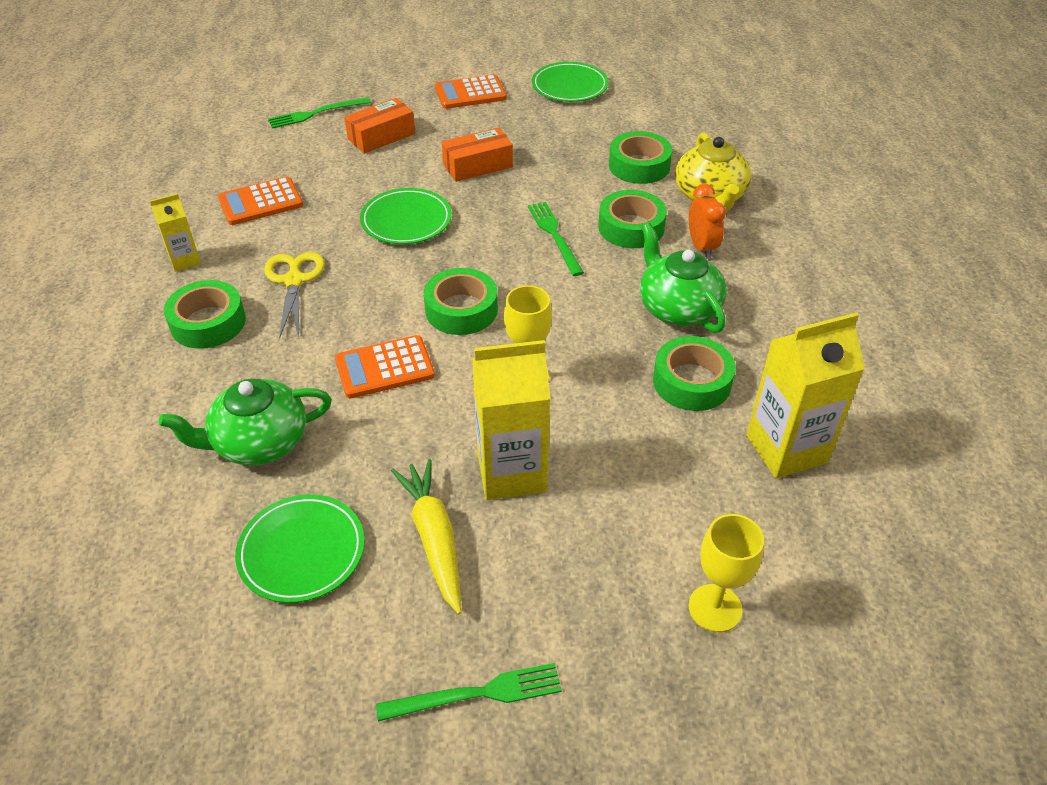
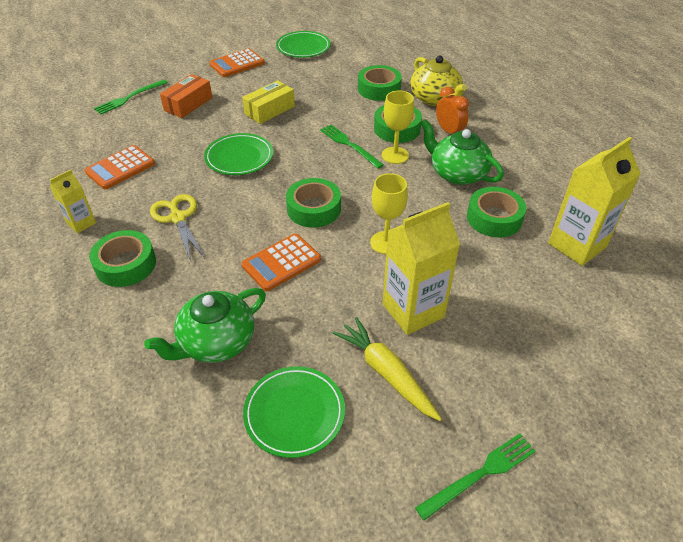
camera: 20 degrees left, 0 degrees up
(478, 166) = (270, 110): orange box -> yellow box
(715, 608) = (597, 361): yellow goblet -> yellow goblet (395, 155)

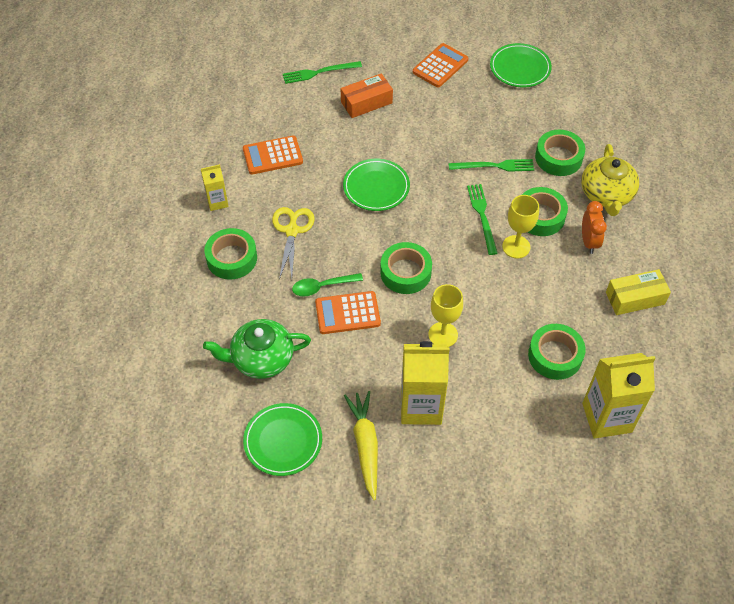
camera: 30 degrees right, 10 degrees up
(237, 64) = (440, 66): orange calculator -> orange calculator turned 135 degrees clockwise
(240, 251) = (322, 287): none -> green spoon
(270, 110) = (435, 141): yellow box -> yellow box (635, 298)
(457, 173) = (559, 293): green teapot -> none
(480, 474) = (378, 550): green fork -> green fork (494, 166)

